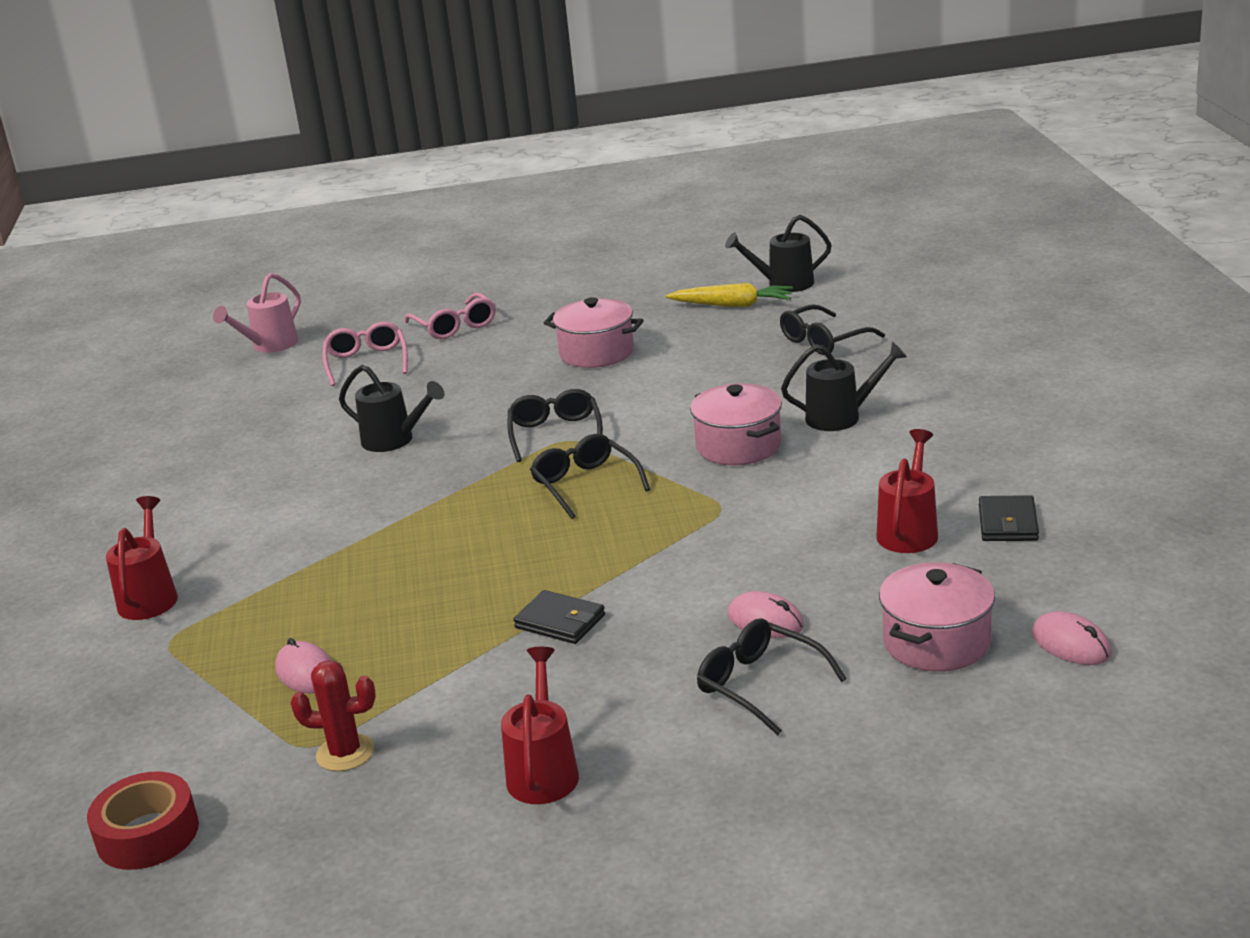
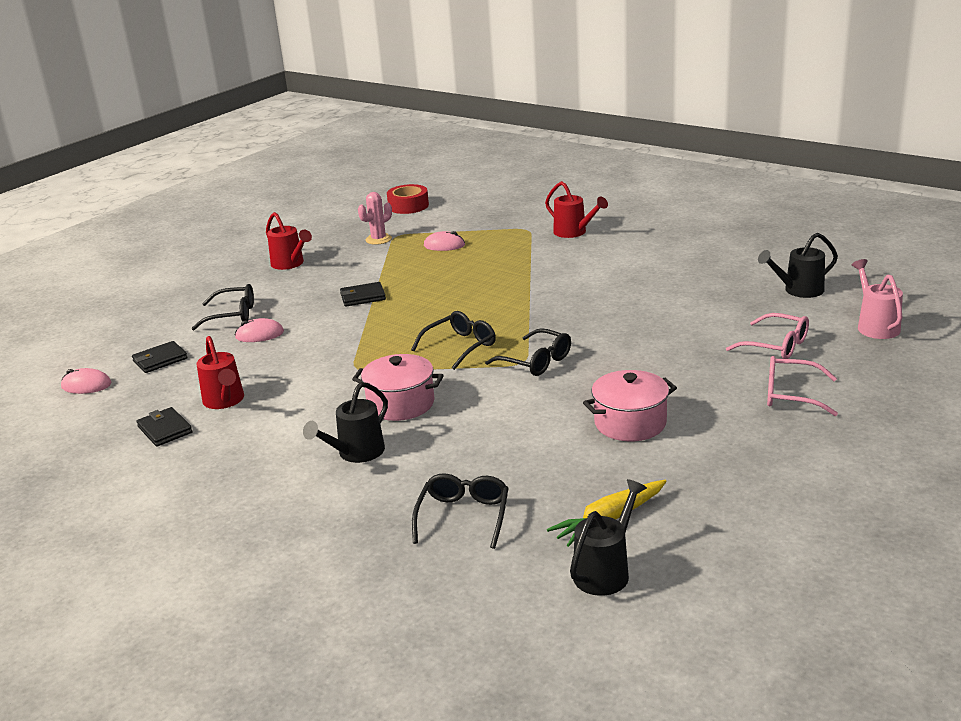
camera: 135 degrees right, 0 degrees up
(345, 753) = (378, 239): red cactus -> pink cactus
(395, 440) = (627, 319): black watering can -> black watering can (798, 291)
(585, 484) = (460, 346): black glasses -> black glasses turned 60 degrees counterclockwise
(936, 642) = (160, 360): pink pot -> black wallet

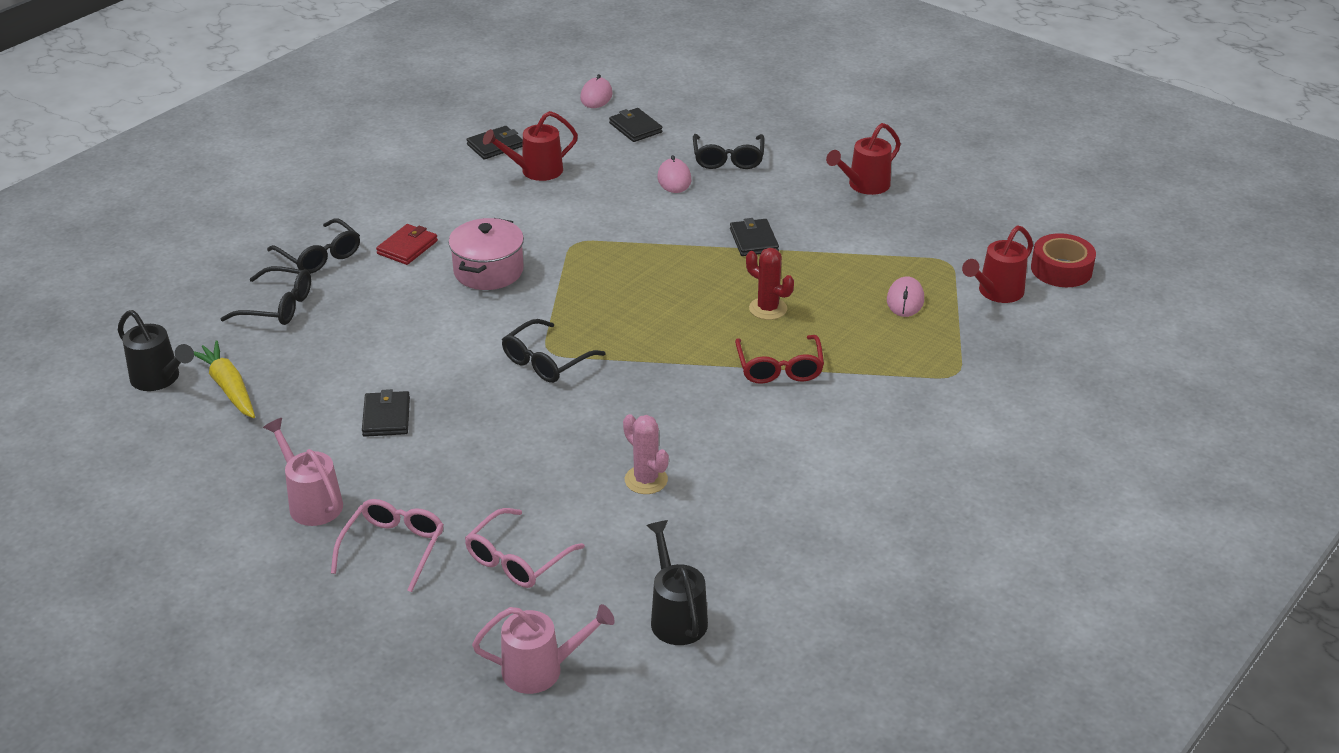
camera: 90 degrees right, 10 degrees up
(356, 453) = (407, 247): black watering can -> red wallet
(378, 239) = (935, 247): pink cactus -> pink cactus (646, 480)
(456, 286) = (768, 309): none -> red cactus
(460, 346) = (602, 309): black glasses -> black glasses (320, 256)
(530, 278) = (779, 368): none -> red glasses
(574, 232) = (936, 418): red watering can -> red watering can (996, 293)
(630, 423) = (386, 417): pink pot -> black wallet
(756, 441) = (311, 502): none -> pink watering can

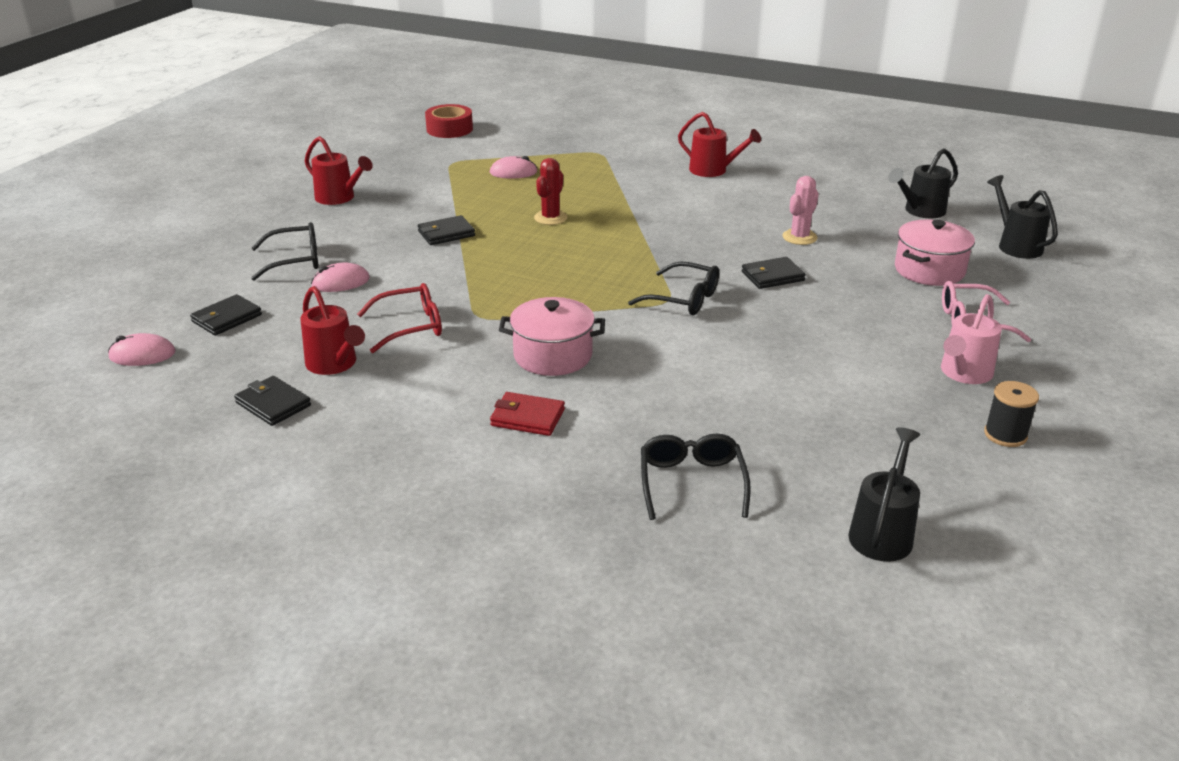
camera: 105 degrees left, 5 degrees down
(211, 490) = (1005, 435): none -> black spool
(228, 387) = (856, 473): yellow carrot -> none
(320, 256) = (572, 479): black glasses -> none
(386, 417) = (822, 362): black wallet -> black wallet (772, 276)
(517, 560) = (929, 270): pink glasses -> pink pot
(542, 670) = (1015, 245): pink watering can -> black watering can
(779, 368) = (629, 206): red glasses -> red glasses (411, 326)
(996, 293) = (489, 146): red watering can -> red watering can (713, 171)

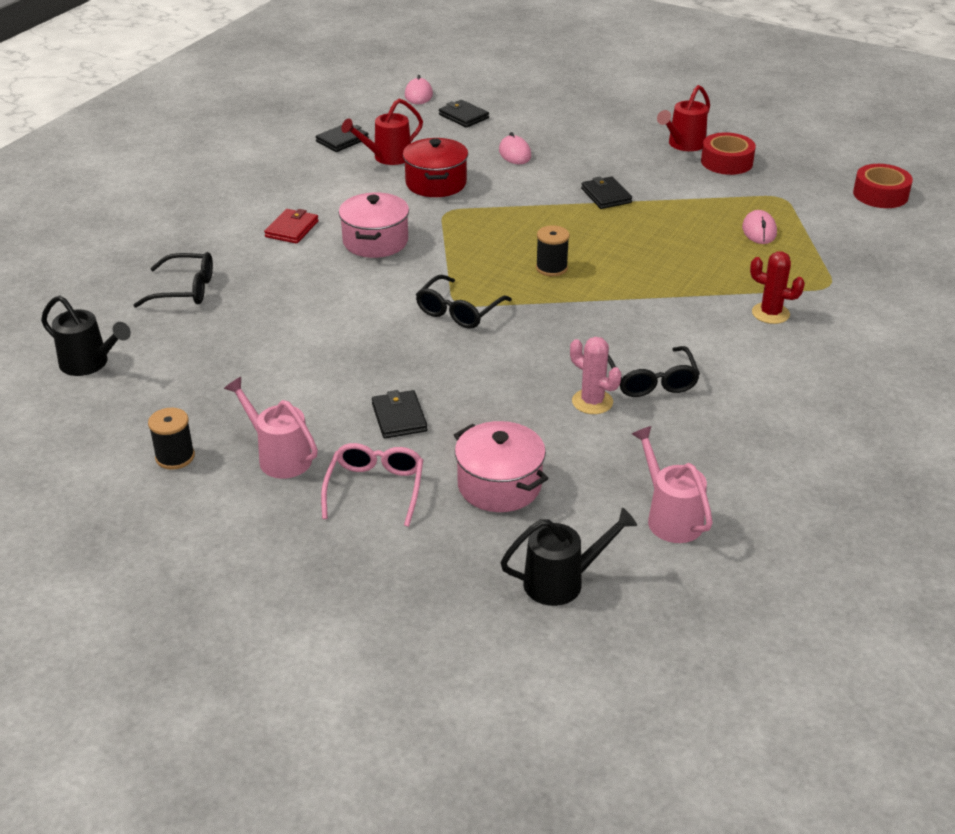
camera: 95 degrees right, 5 degrees up
(295, 260) = (556, 134): black glasses -> black glasses (652, 381)
(380, 181) = (726, 162): none -> red tape
(411, 326) = (436, 183): red glasses -> red pot
(550, 218) = (642, 249): red cactus -> red cactus (770, 313)
(593, 257) = (551, 268): none -> black spool
(713, 171) = (786, 363): red watering can -> none
(772, 276) = (499, 369): black wallet -> black wallet (399, 417)
(920, 211) = (670, 517): black watering can -> pink watering can

